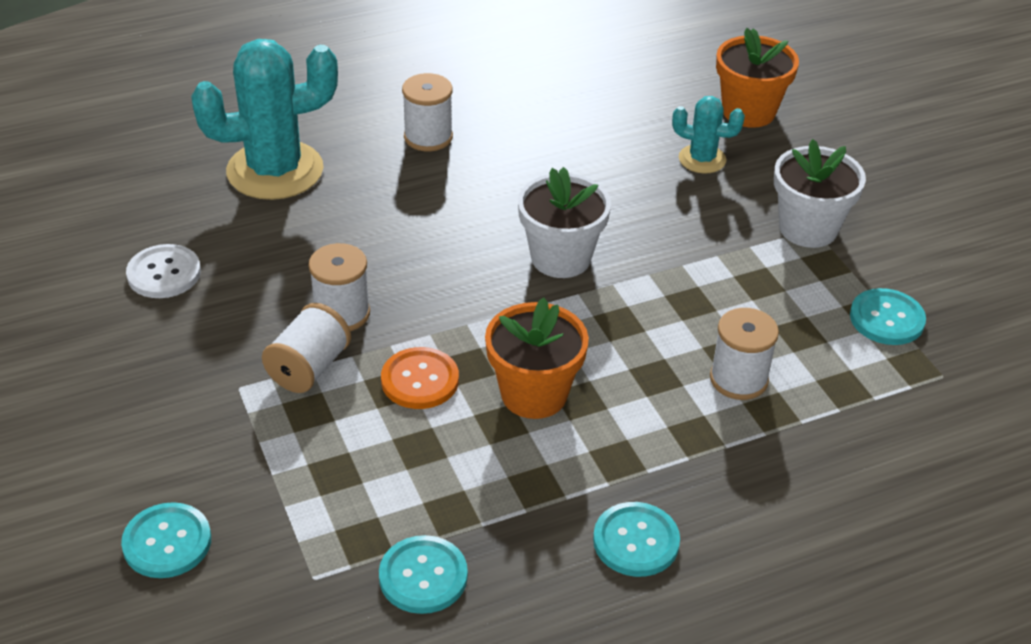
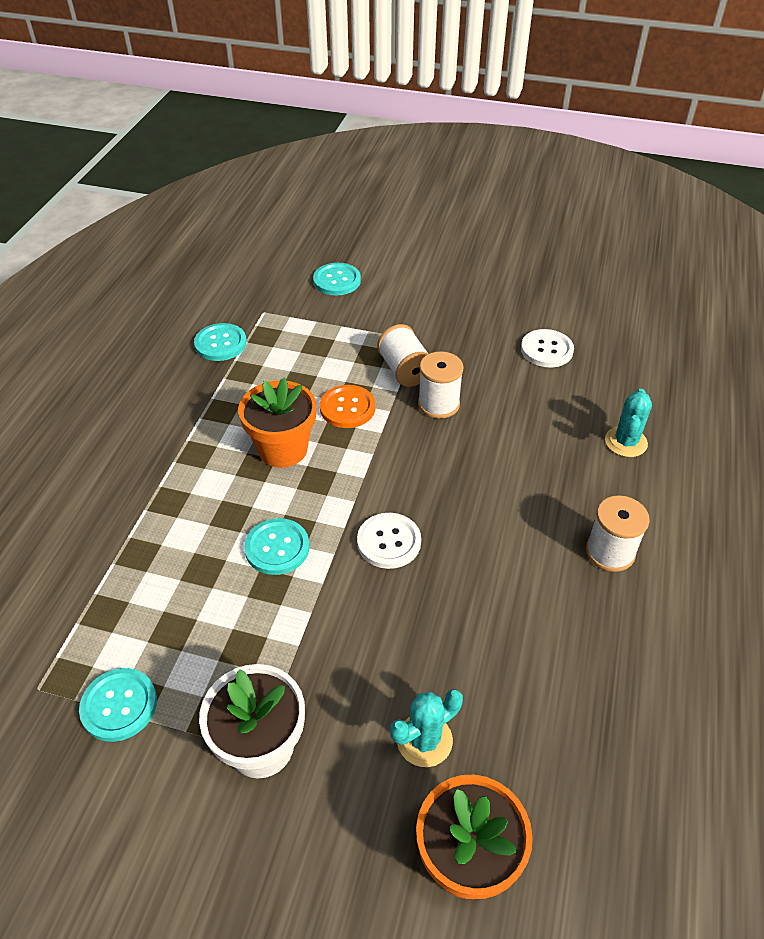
camera: 130 degrees right, 5 degrees up
(275, 171) = (626, 442): turquoise cactus -> turquoise cactus, size x0.51
(561, 258) = (389, 542): white flower pot -> white button
(636, 541) = (141, 426): turquoise button -> turquoise button (277, 548)
(738, 379) = (179, 558): white spool -> none

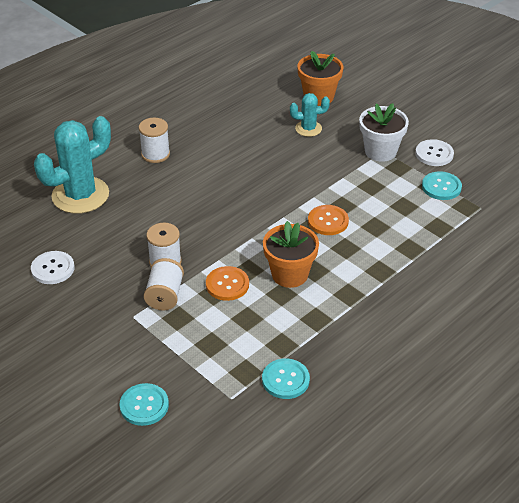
camera: 150 degrees left, 5 degrees down
(277, 548) = (328, 221): turquoise button -> orange button
(389, 542) = (264, 201): white button -> white button (434, 154)
(626, 442) = (80, 195): turquoise cactus -> turquoise cactus, size x1.98

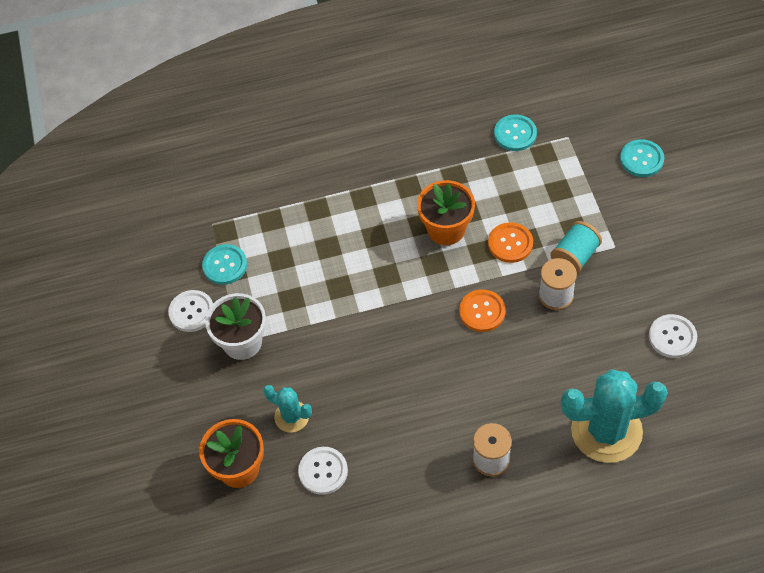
camera: 145 degrees left, 15 degrees up
(165, 295) = (574, 257): white spool -> turquoise spool
(264, 113) = (323, 471): none -> white button
(328, 221) = (368, 274): orange button -> orange button (482, 311)

